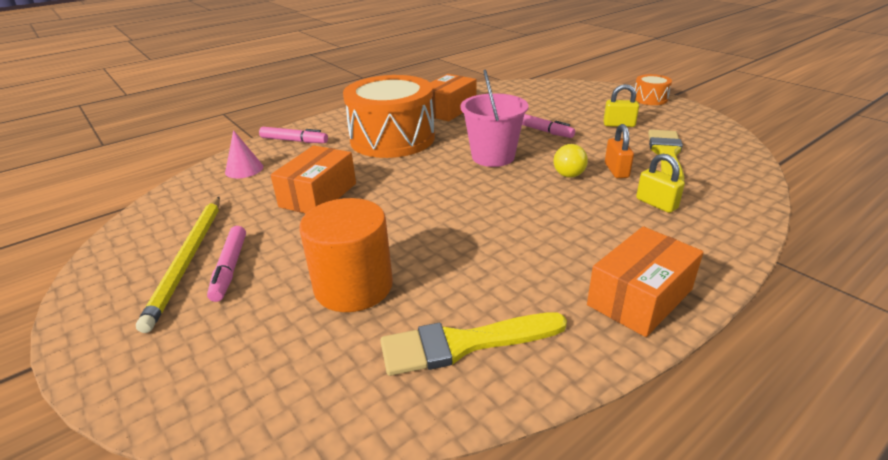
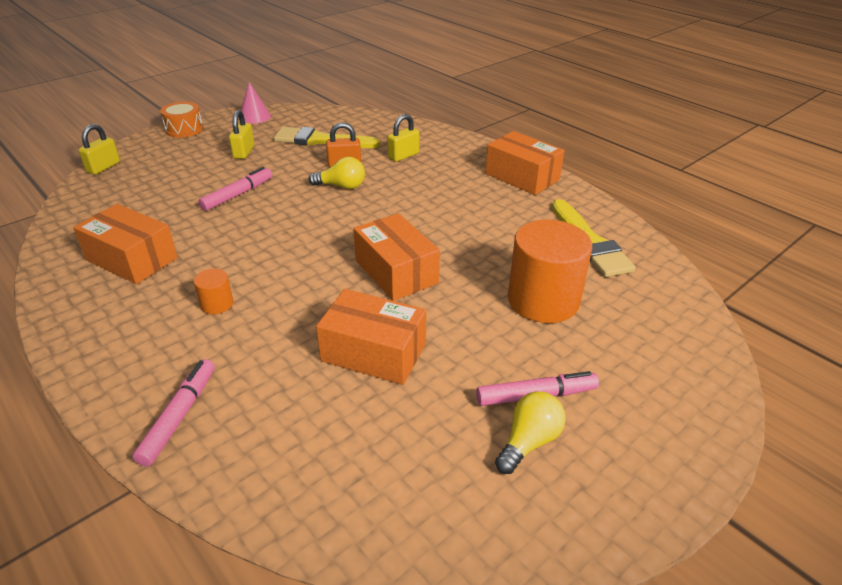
camera: 95 degrees left, 5 degrees up
(188, 260) = (529, 441): yellow pencil -> yellow light bulb
(244, 169) = (279, 458): pink cone -> pink cone (254, 117)
(392, 139) = (217, 304): orange drum -> orange cylinder
(419, 202) = (396, 272): none -> orange box
(493, 157) = (298, 226): pink bucket -> none
(569, 85) = (103, 167): none -> yellow padlock

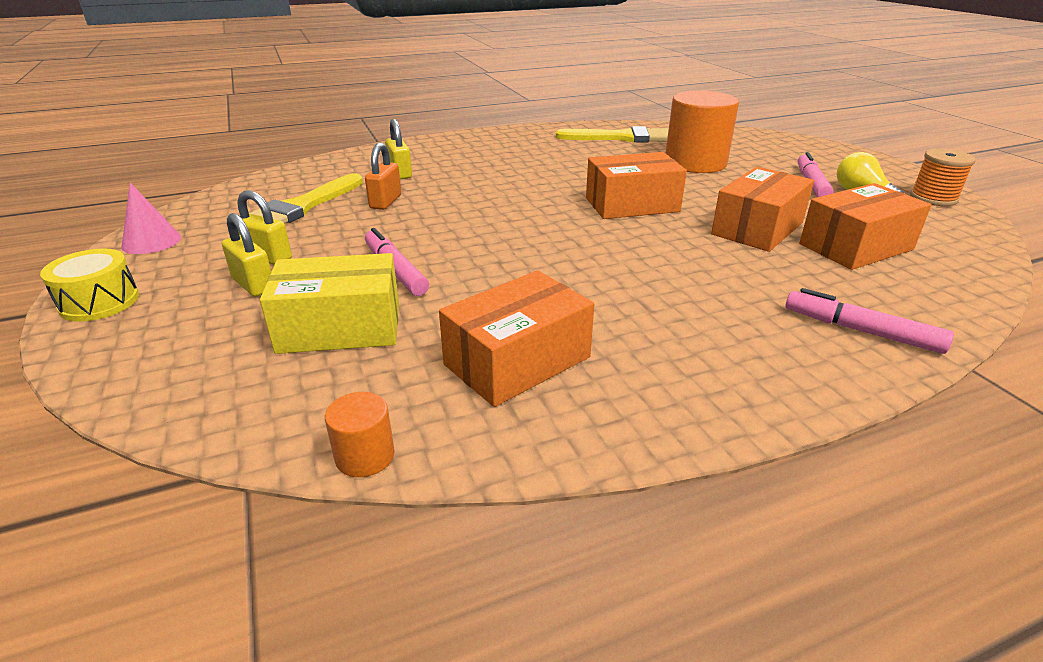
camera: 70 degrees left, 5 degrees down
(103, 167) = (142, 394): yellow padlock -> yellow padlock (254, 285)
(165, 196) = (340, 327): none -> yellow box
(184, 129) = (99, 302): orange drum -> yellow drum
(217, 304) = (658, 299): orange cylinder -> orange cylinder (365, 456)
(341, 186) = (438, 209): yellow light bulb -> none
(522, 176) = (497, 139): orange box -> orange box (855, 247)
(555, 521) = (933, 198): none -> orange spool

